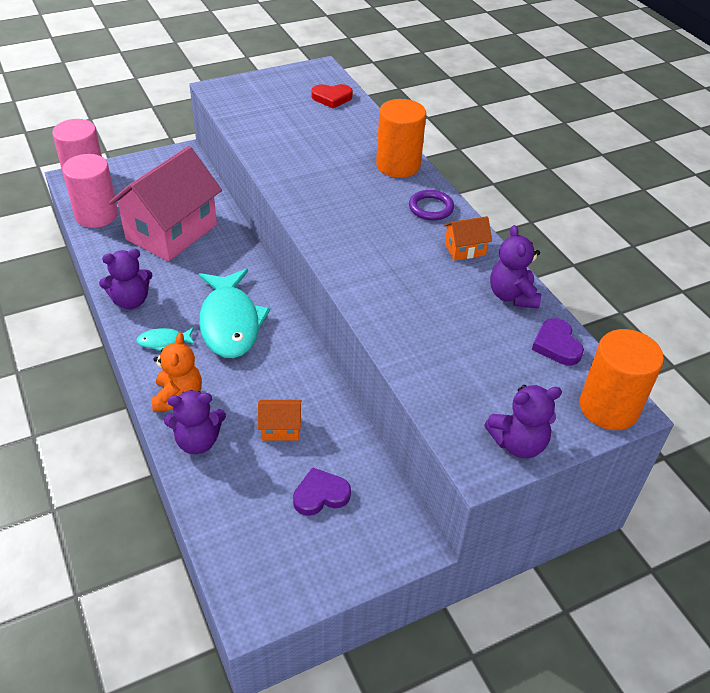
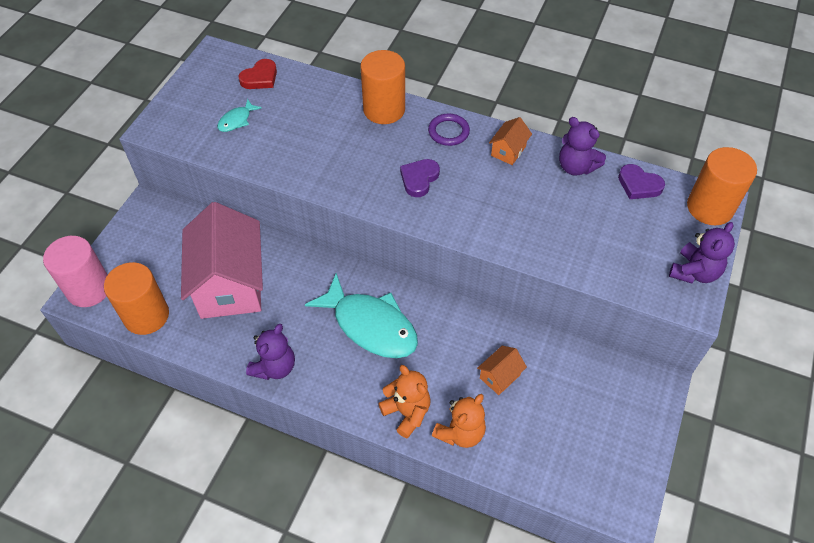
camera: 40 degrees left, 10 degrees up
(96, 215) = (146, 315): pink cylinder -> orange cylinder
(163, 341) = (342, 379): turquoise fish -> turquoise fish (236, 120)
(198, 441) = (460, 432): purple teddy bear -> orange teddy bear
(320, 495) = (576, 400): purple heart -> purple heart (419, 179)

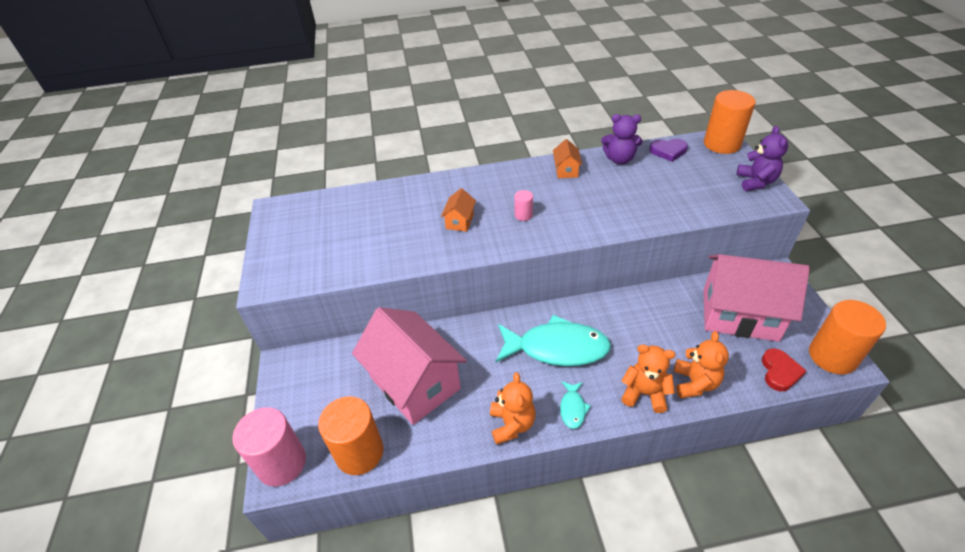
camera: 30 degrees left, 10 degrees down
(236, 120) = (337, 244): turquoise fish -> turquoise fish (573, 408)
(260, 78) = (330, 207): red heart -> red heart (779, 372)
(274, 367) = (512, 424): purple teddy bear -> orange teddy bear
(384, 109) = (451, 185): orange cylinder -> orange cylinder (832, 356)
(419, 179) = (523, 215): purple heart -> pink cylinder
(448, 132) = (513, 177): purple ring -> none
(500, 376) = (680, 328): orange house -> orange house (459, 221)
(572, 399) = (739, 315): none -> pink house

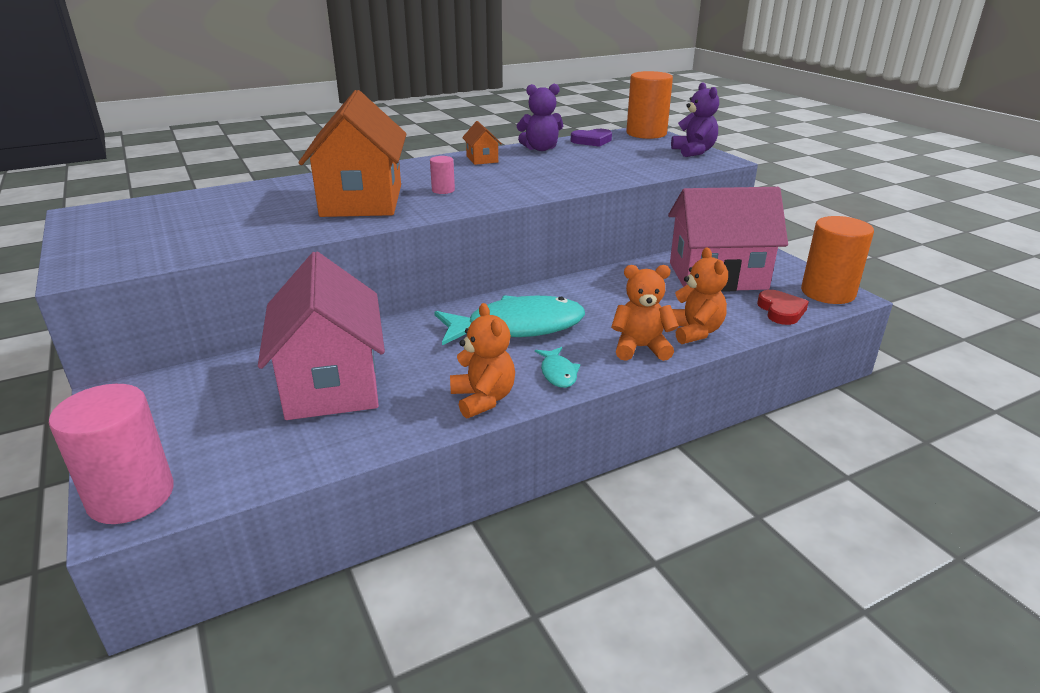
camera: 20 degrees left, 15 degrees down
(359, 452) = (263, 462): orange cylinder -> none
(415, 383) = (331, 383): pink house -> pink house turned 45 degrees clockwise
(459, 221) = (362, 200): orange house -> orange house, size x2.44

